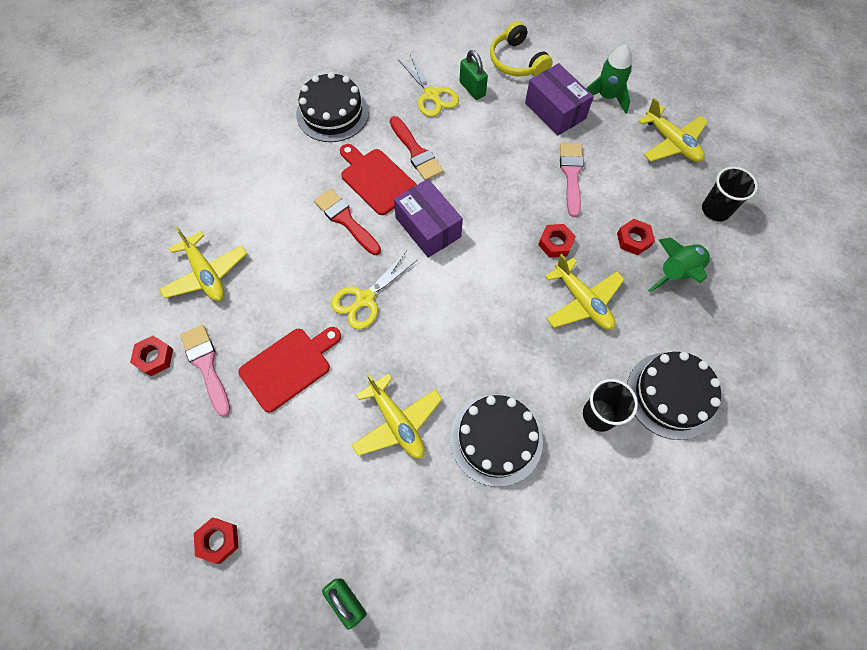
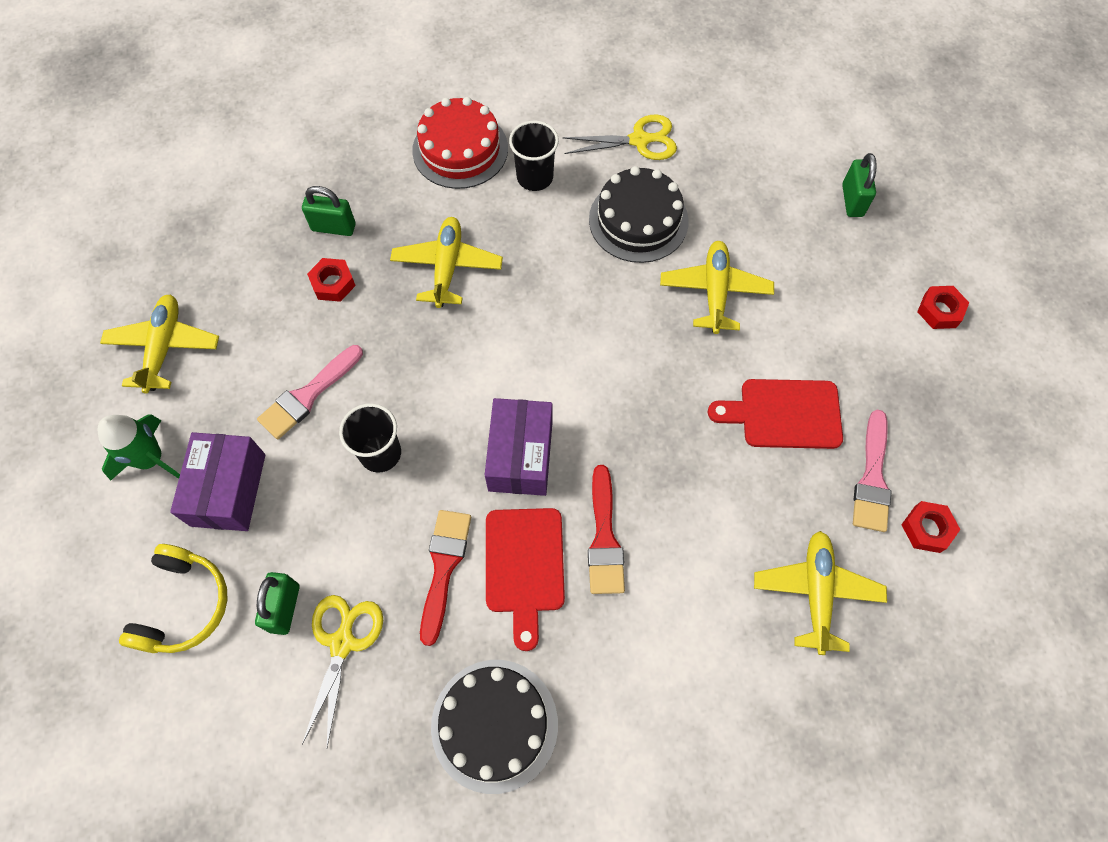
camera: 140 degrees left, 0 degrees up
(364, 299) = (656, 426): yellow scissors -> yellow scissors (640, 140)
(555, 243) = (410, 337): red nut -> none
(671, 395) = (460, 149): black cake -> red cake
(677, 272) = (333, 227): green rocket -> green padlock
(715, 210) = (222, 251): black cup -> black cup (380, 453)

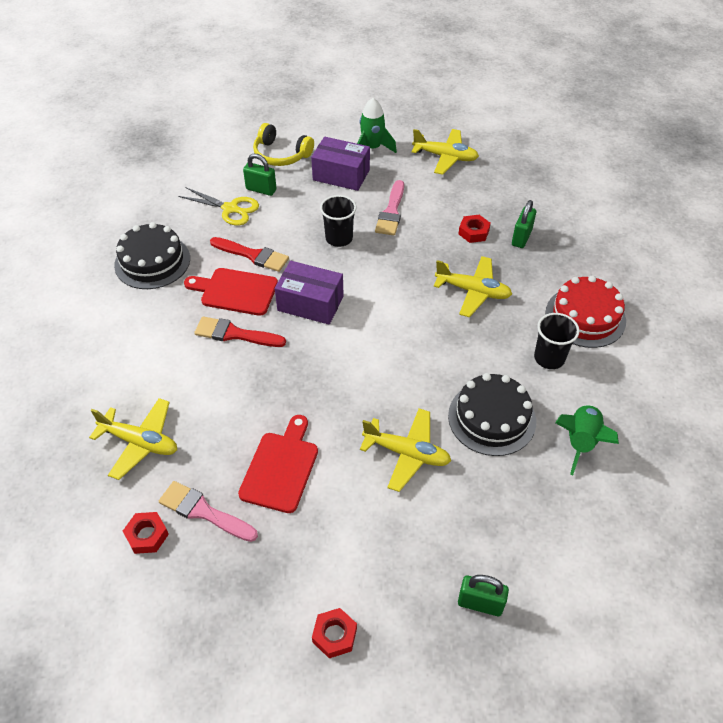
camera: 105 degrees right, 15 degrees down
(308, 395) = (391, 212): pink brush -> pink brush turned 135 degrees counterclockwise
(640, 140) = (580, 441): yellow scissors -> green rocket

